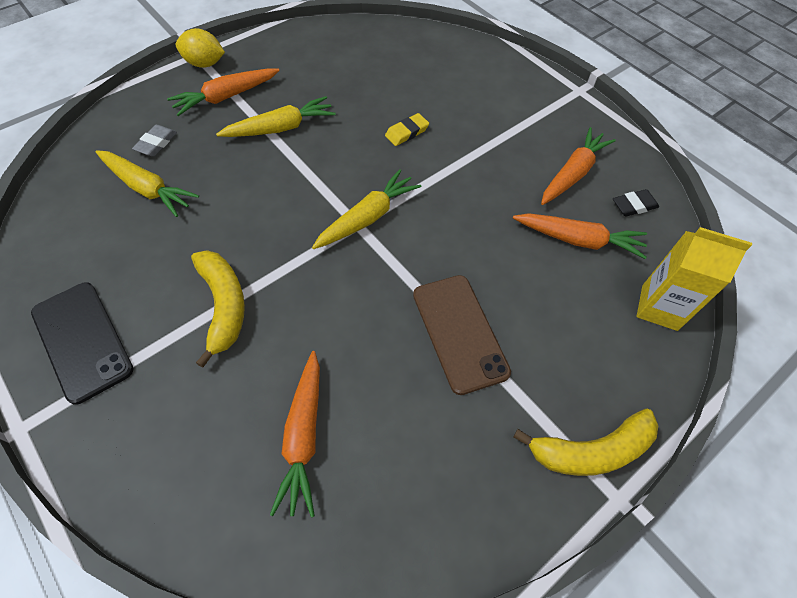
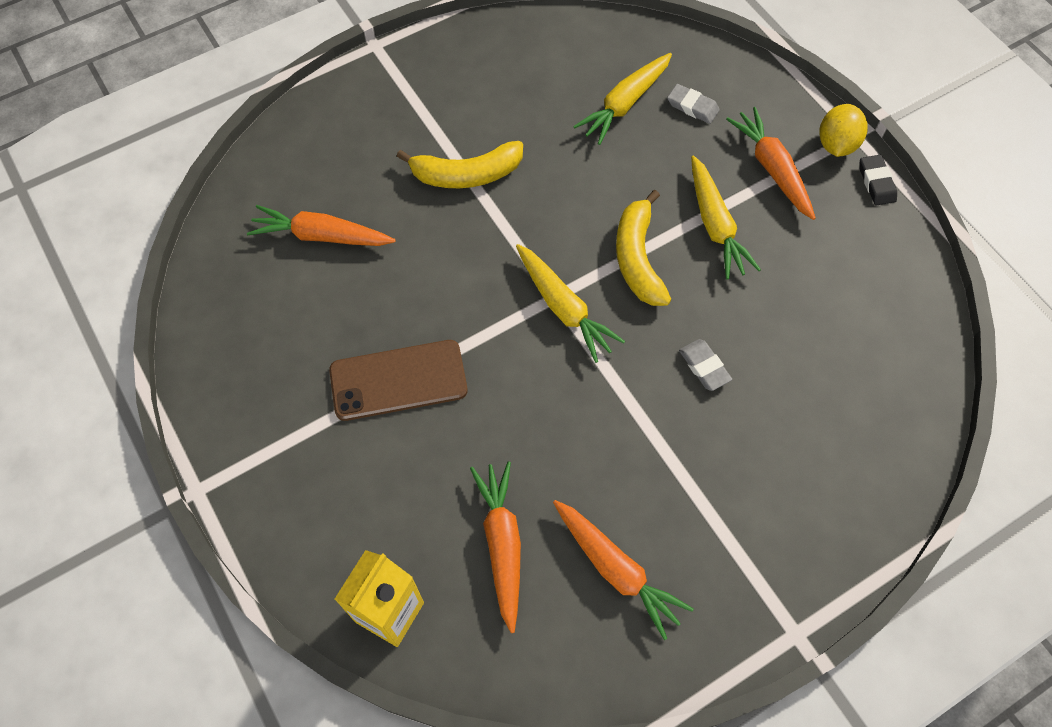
camera: 100 degrees right, 5 degrees up
(82, 341) = (448, 74): black phone -> none
(406, 132) = (704, 367): yellow eraser -> grey eraser
(579, 240) = (502, 543): orange carrot -> orange carrot turned 150 degrees clockwise
(591, 450) = (247, 478): yellow banana -> yellow banana (638, 258)
(634, 205) = (551, 638): black eraser -> black eraser (876, 183)

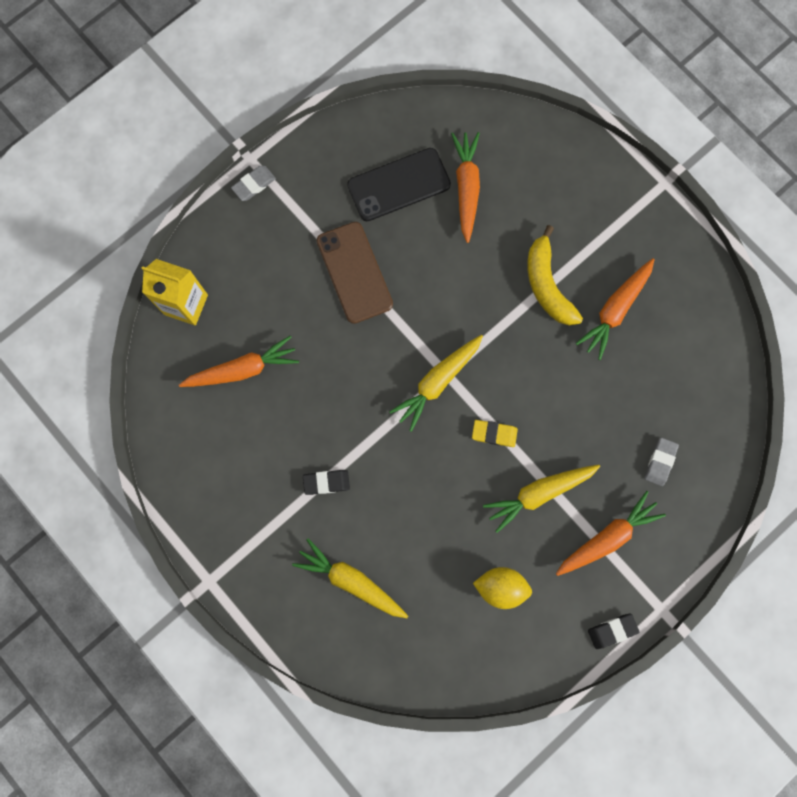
camera: 80 degrees right, 15 degrees up
(294, 310) = (399, 185): none -> black phone
(616, 570) = (236, 451): orange carrot -> orange carrot (615, 310)
(624, 104) = (649, 402): yellow carrot -> yellow carrot (350, 580)
(638, 258) = (494, 434): yellow banana -> yellow eraser
(674, 458) = (326, 482): none -> black eraser
(704, 367) = (405, 497): grey eraser -> grey eraser (254, 184)
(836, 144) = (646, 593): yellow lemon -> yellow lemon (500, 587)

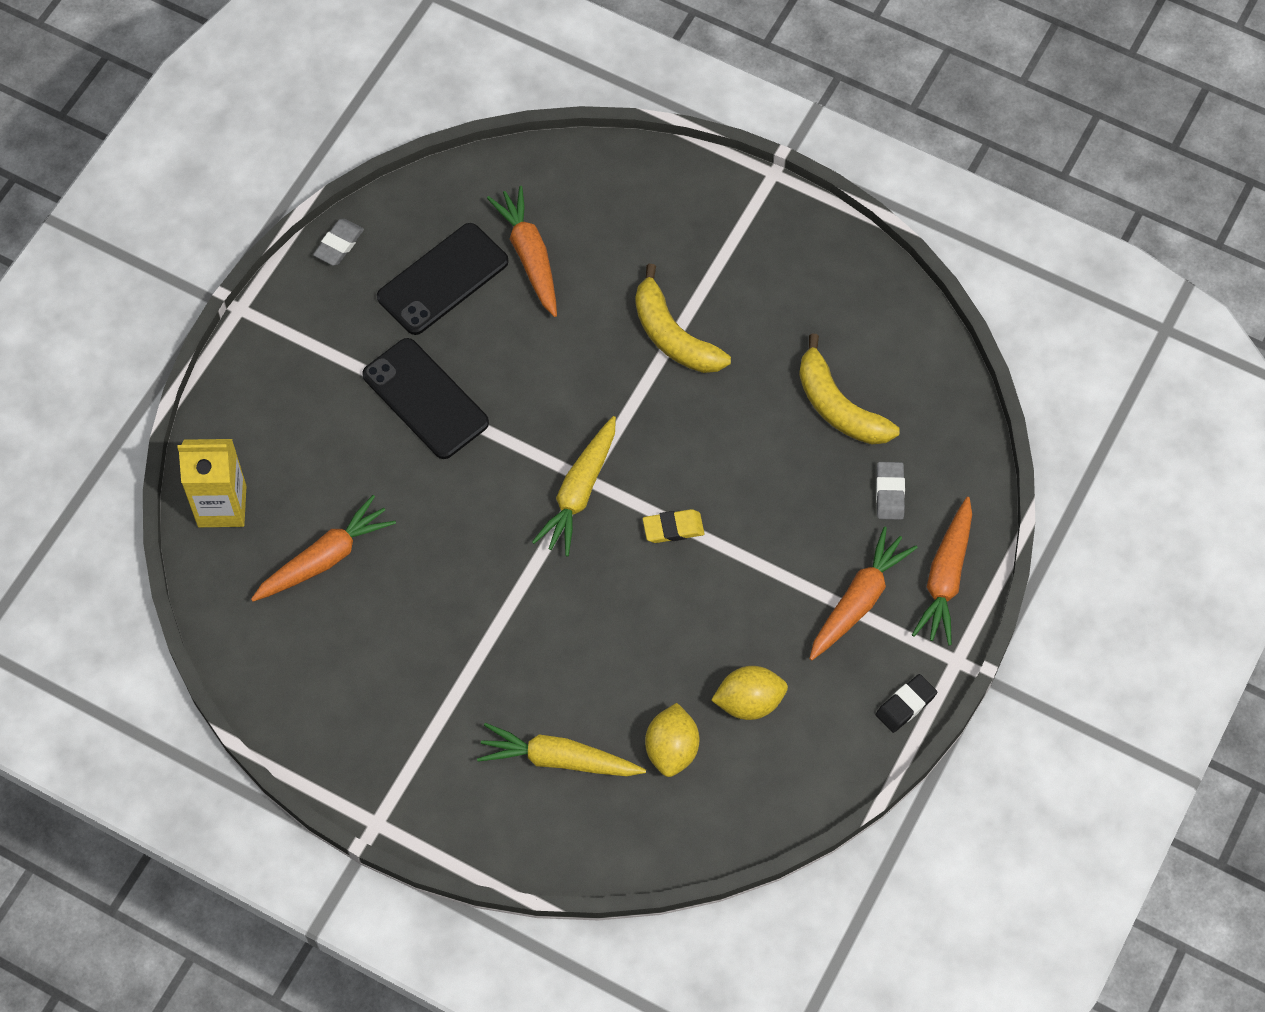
camera: 20 degrees left, 15 degrees down
(254, 184) = (257, 337): grey eraser -> grey eraser (339, 244)
(326, 482) = (483, 655): black eraser -> none
(354, 272) = (425, 399): brown phone -> black phone
(433, 603) = (672, 749): none -> yellow lemon
(538, 493) = (755, 579): yellow carrot -> none
(615, 310) = (768, 338): orange carrot -> orange carrot (945, 578)
(647, 381) = (838, 406): none -> yellow banana

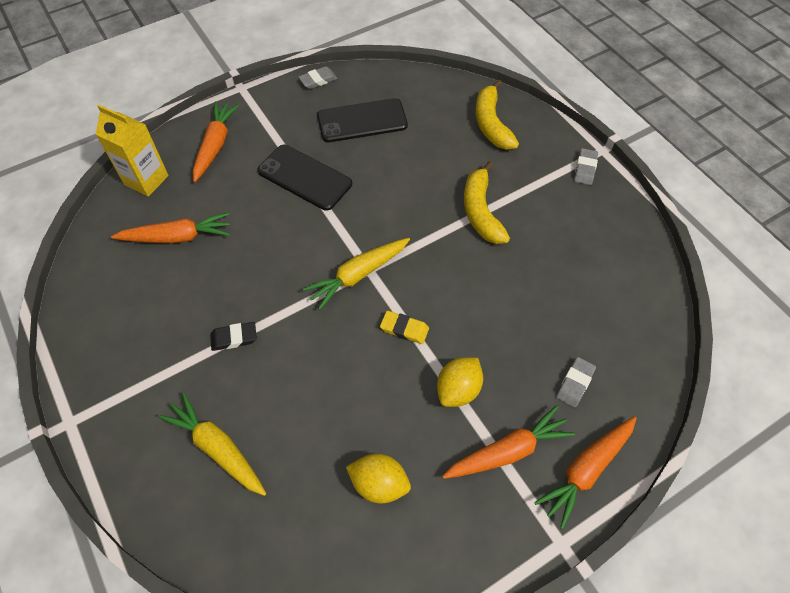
camera: 30 degrees right, 5 degrees down
(425, 399) = (305, 177): black phone -> black phone turned 45 degrees counterclockwise
(529, 256) = (421, 130): orange carrot -> orange carrot (215, 145)
(672, 749) = (300, 488): yellow lemon -> yellow lemon (458, 389)
(766, 212) = (585, 169): none -> grey eraser
(838, 406) = (568, 306): yellow banana -> yellow banana (491, 124)
(905, 705) = (499, 558): black eraser -> black eraser (234, 338)

